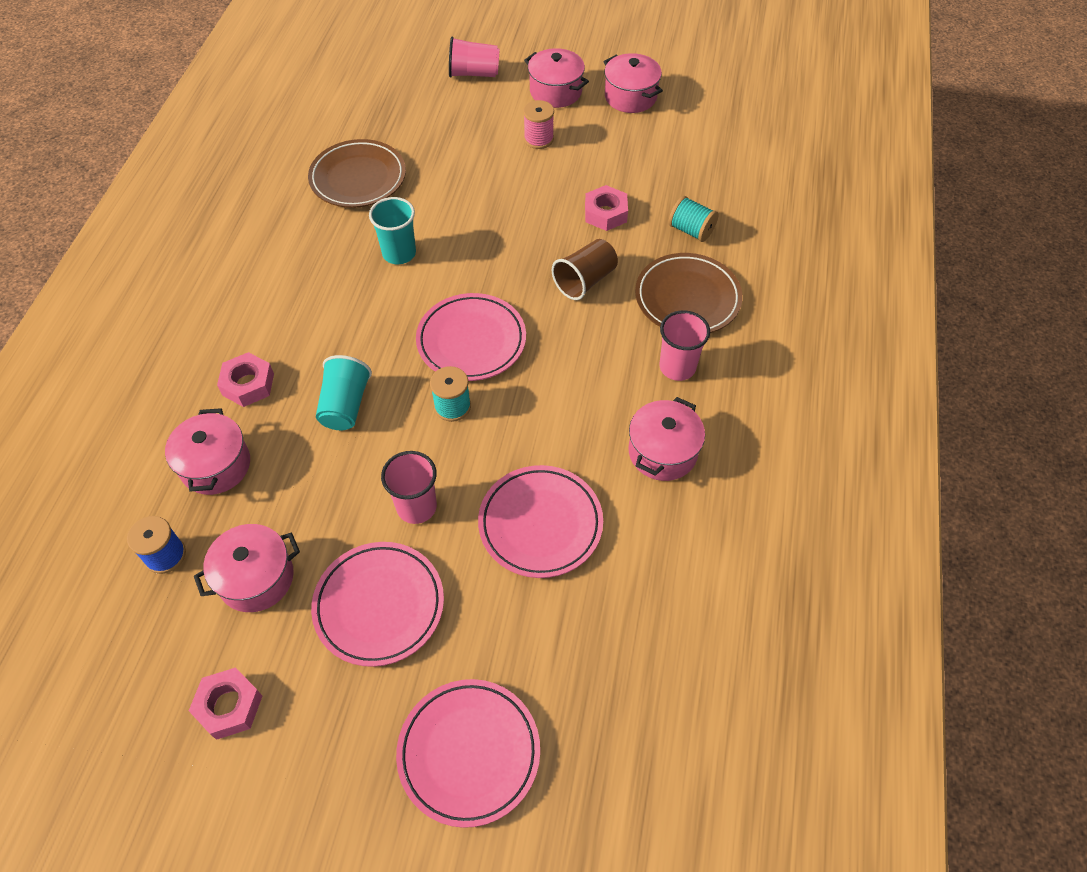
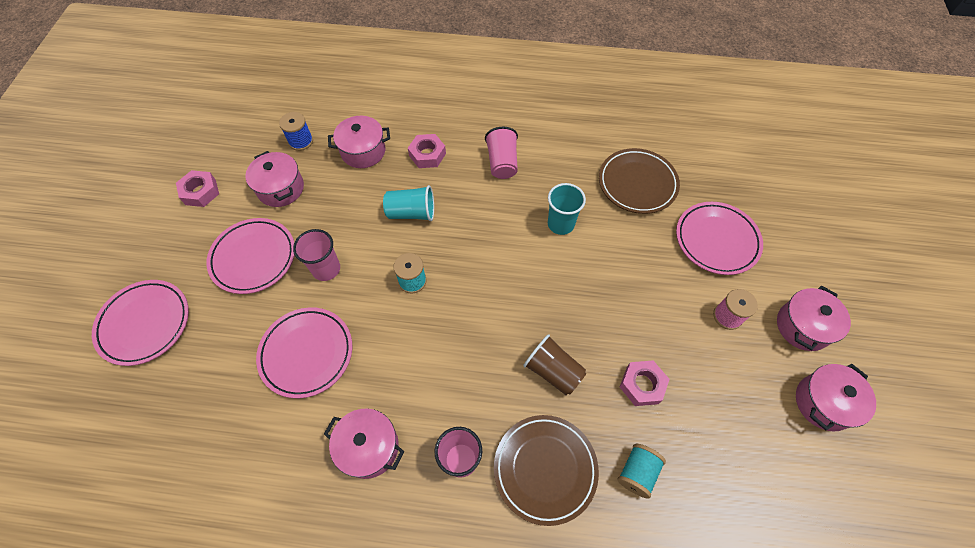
camera: 85 degrees right, 5 degrees up
(471, 341) = (476, 286): pink plate -> pink plate (716, 240)
(474, 73) = (801, 251): pink cup -> pink cup (502, 163)

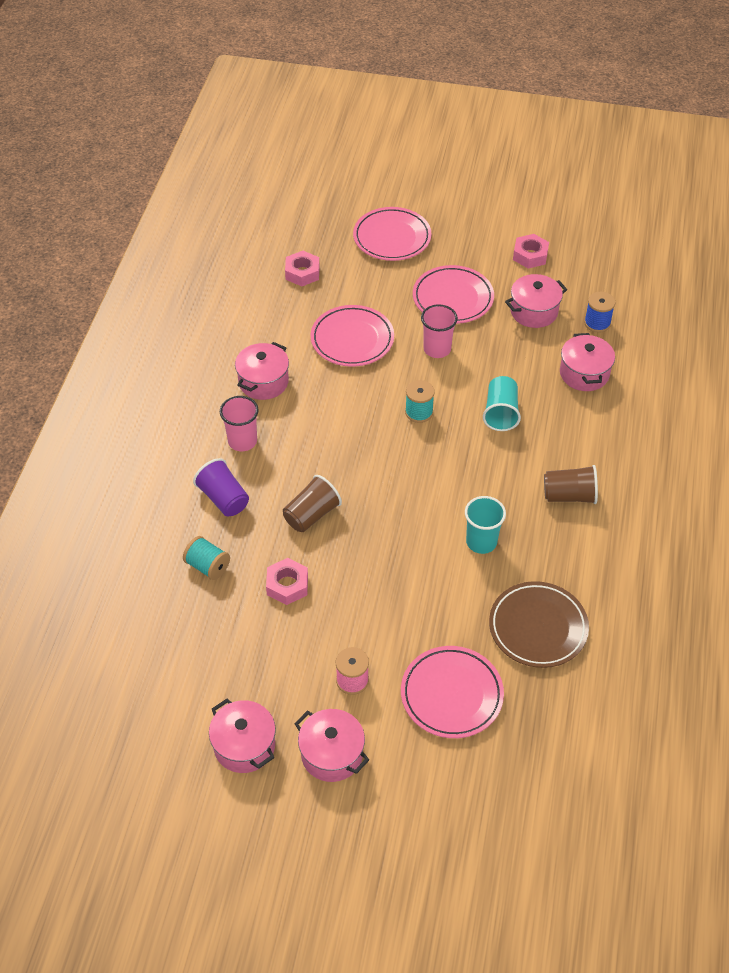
camera: 95 degrees right, 10 degrees down
(427, 155) = (580, 428): pink nut -> pink nut (302, 273)
(502, 163) = (569, 495): pink cup -> brown cup
(545, 469) = (224, 498): brown plate -> purple cup

